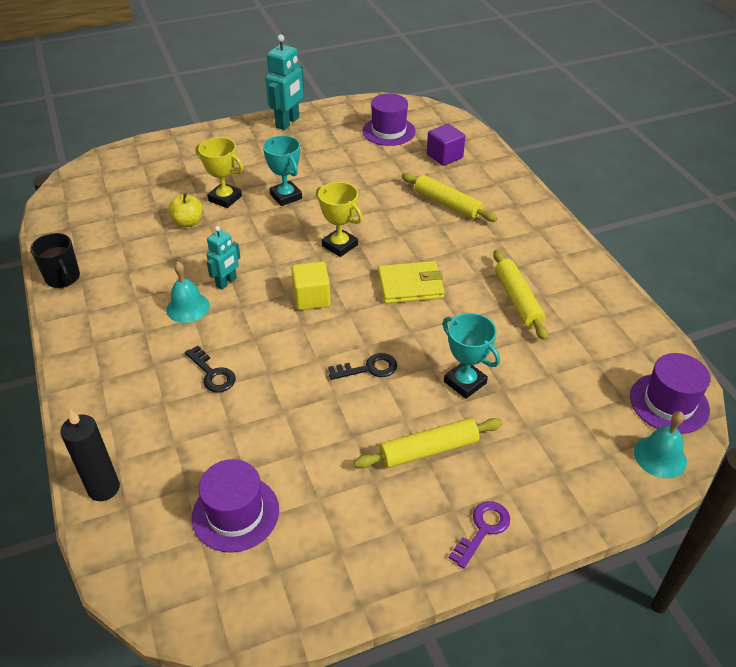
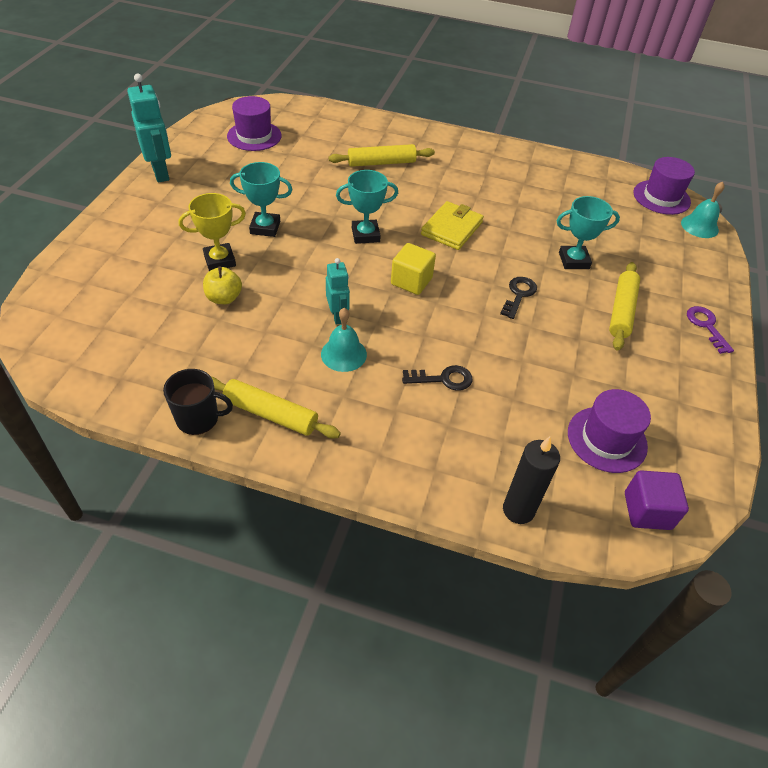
camera: 55 degrees left, 5 degrees up
(339, 245) = (365, 235): yellow trophy -> turquoise trophy
(444, 156) = (324, 132): purple cube -> purple cube (647, 511)
(517, 300) = (517, 195): yellow rolling pin -> yellow rolling pin (270, 414)

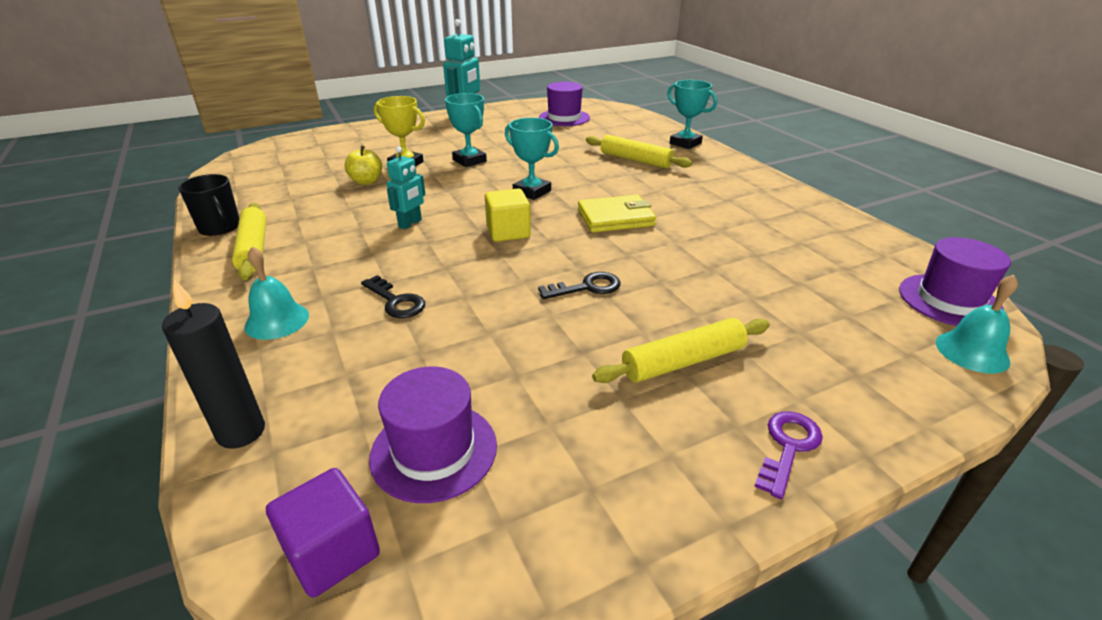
camera: 50 degrees right, 15 degrees down
(343, 354) = (365, 245): turquoise bell -> turquoise bell (277, 320)
(573, 260) = (704, 294): turquoise trophy -> turquoise trophy (685, 143)

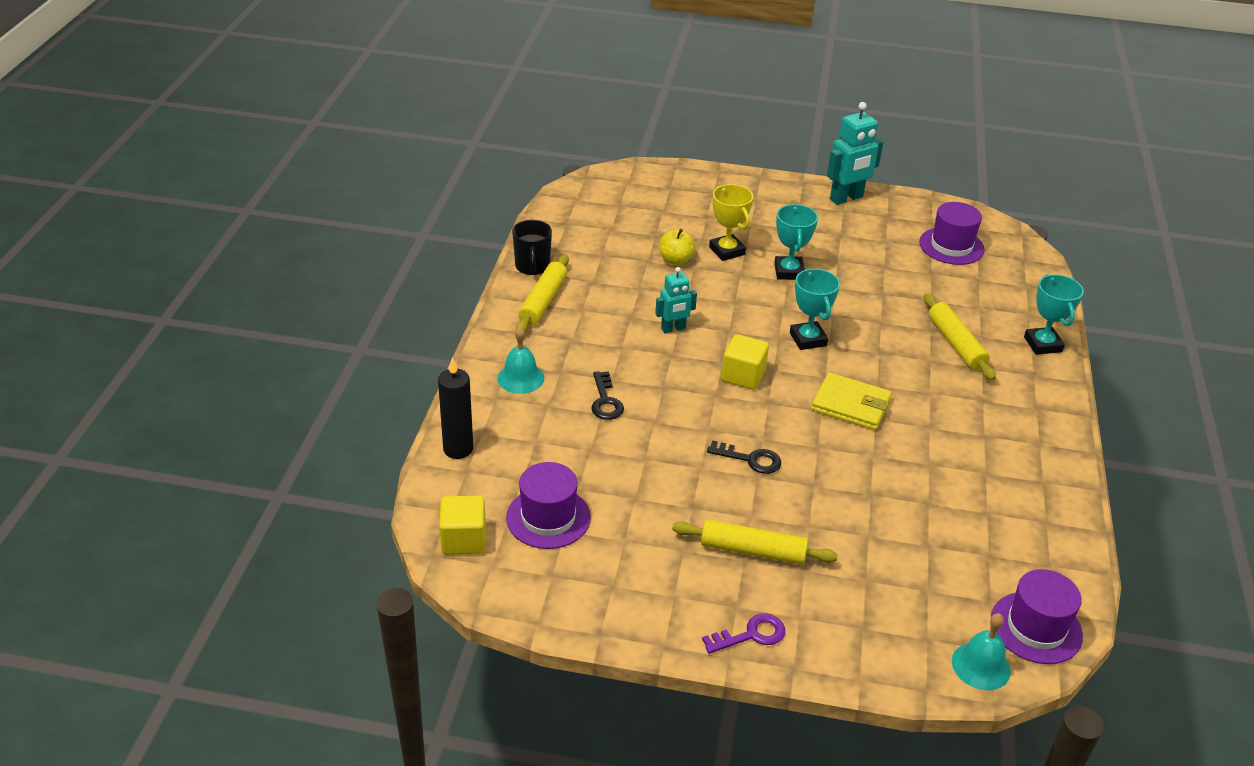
camera: 35 degrees right, 5 degrees up
(332, 552) = (463, 539): purple cube -> yellow cube

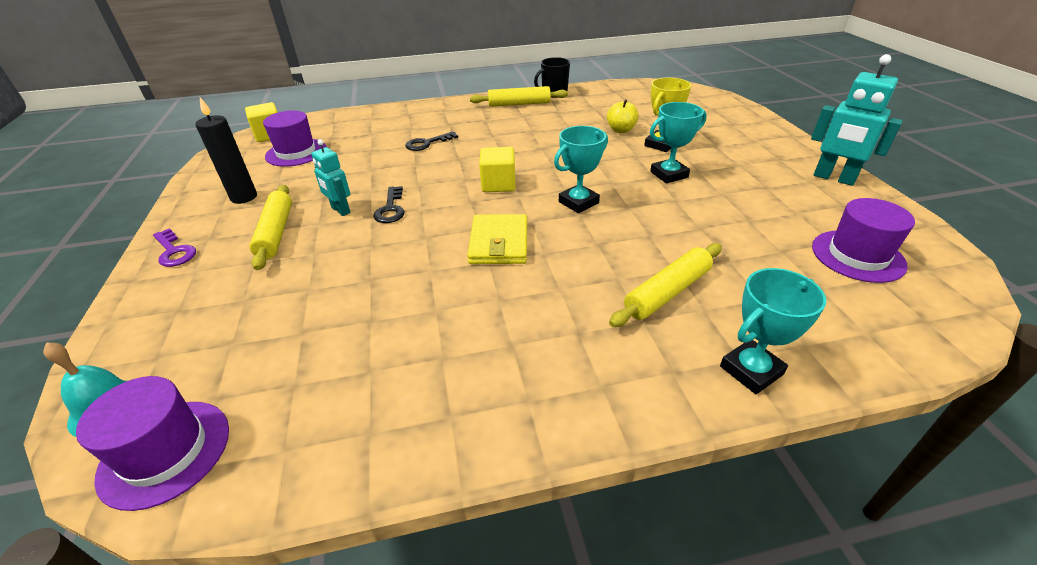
camera: 70 degrees right, 0 degrees up
(458, 449) = (352, 116): black candle -> black candle (244, 197)
(520, 378) = (432, 115): turquoise bell -> none
(673, 329) = (532, 147): turquoise robot -> turquoise robot (340, 210)

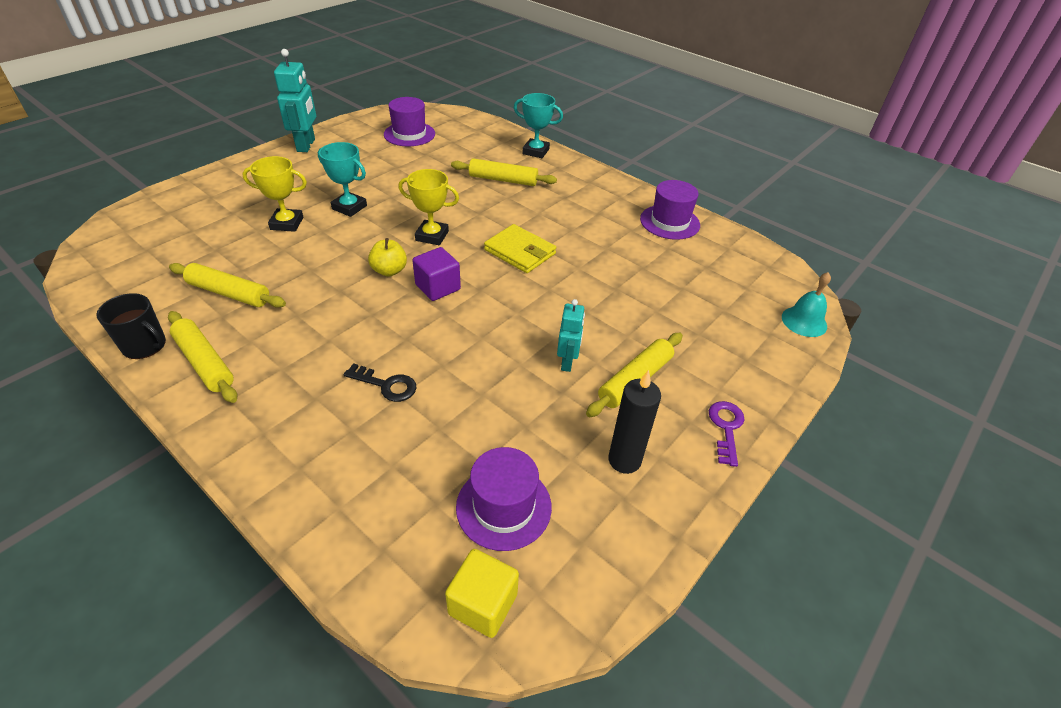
camera: 130 degrees left, 5 degrees up
(165, 452) = (779, 281): purple hat -> purple hat (669, 222)
(391, 209) = (534, 330): black key -> none
(498, 184) = (438, 287): yellow cube -> purple cube
(499, 243) = (520, 252): yellow wallet -> yellow wallet turned 75 degrees clockwise
(578, 202) = (432, 236): turquoise trophy -> yellow trophy
(581, 116) = (229, 293): none -> yellow rolling pin
(621, 130) = (261, 254): yellow apple -> yellow apple (389, 271)

